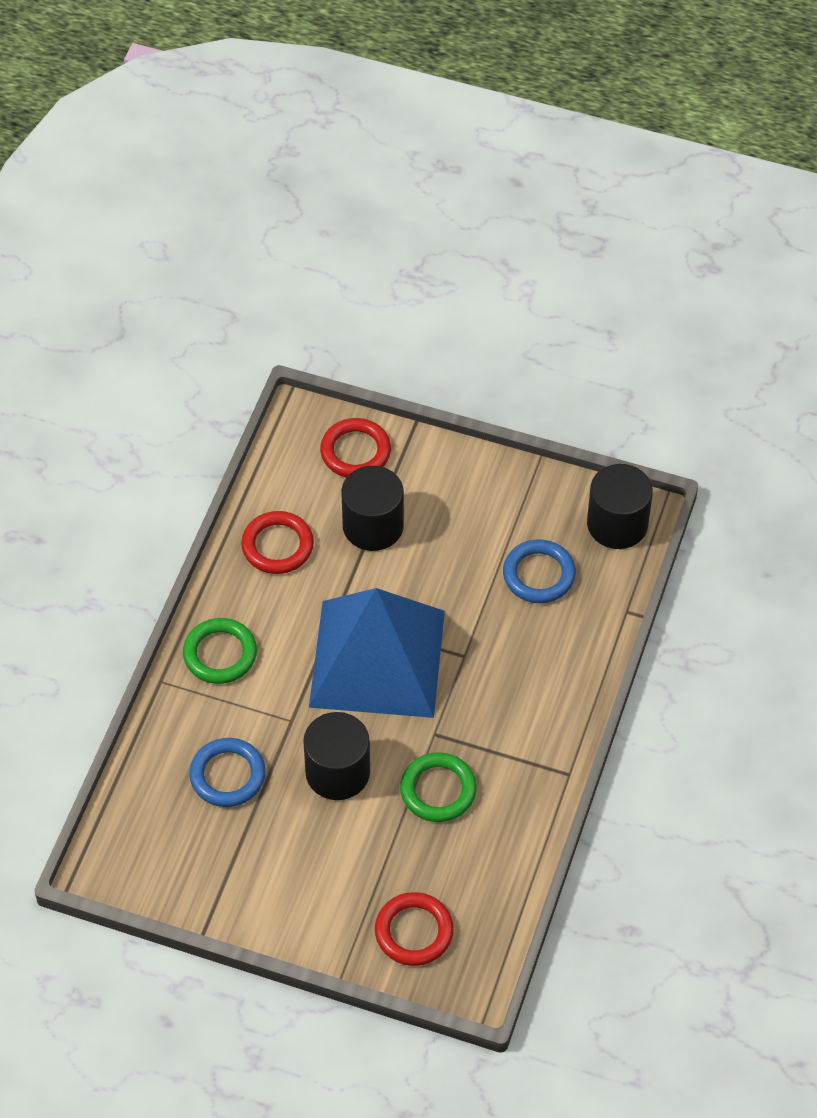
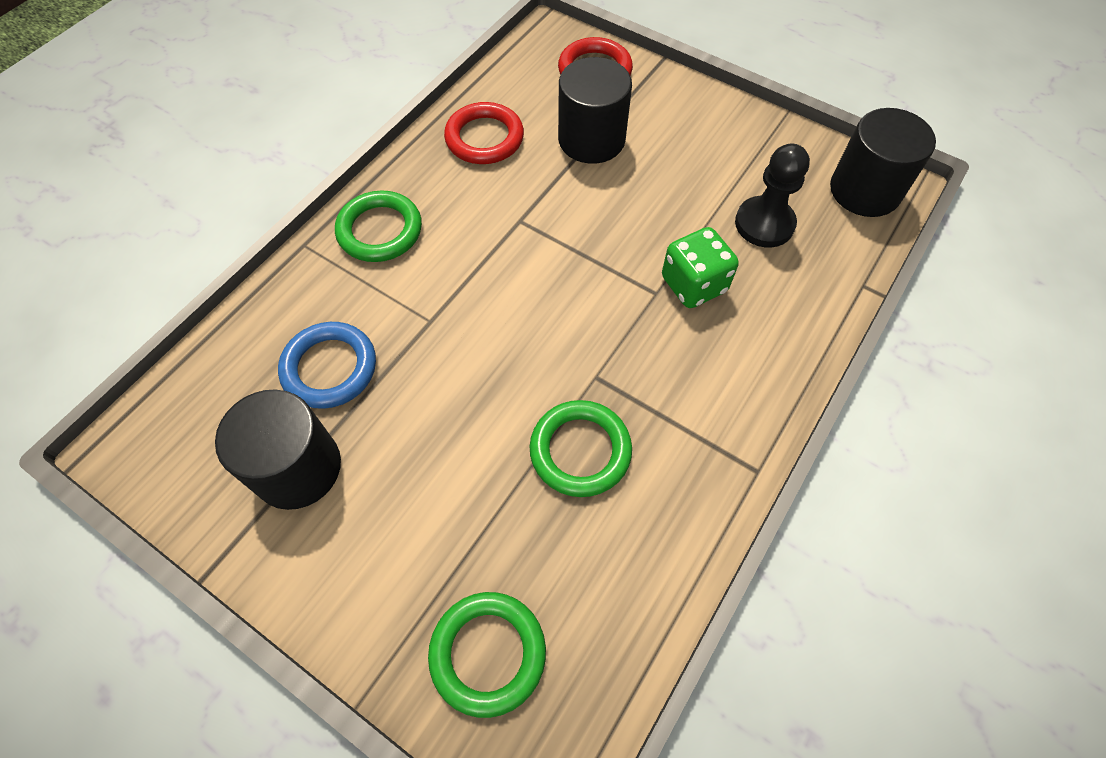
camera: 15 degrees right, 5 degrees up
(337, 772) = (462, 396): black cylinder -> black cylinder (297, 468)
(377, 658) = (554, 273): blue pyramid -> none
(414, 932) = (488, 653): red ring -> green ring
(492, 642) = (693, 284): none -> green dice
(539, 574) = (764, 224): blue ring -> black pawn

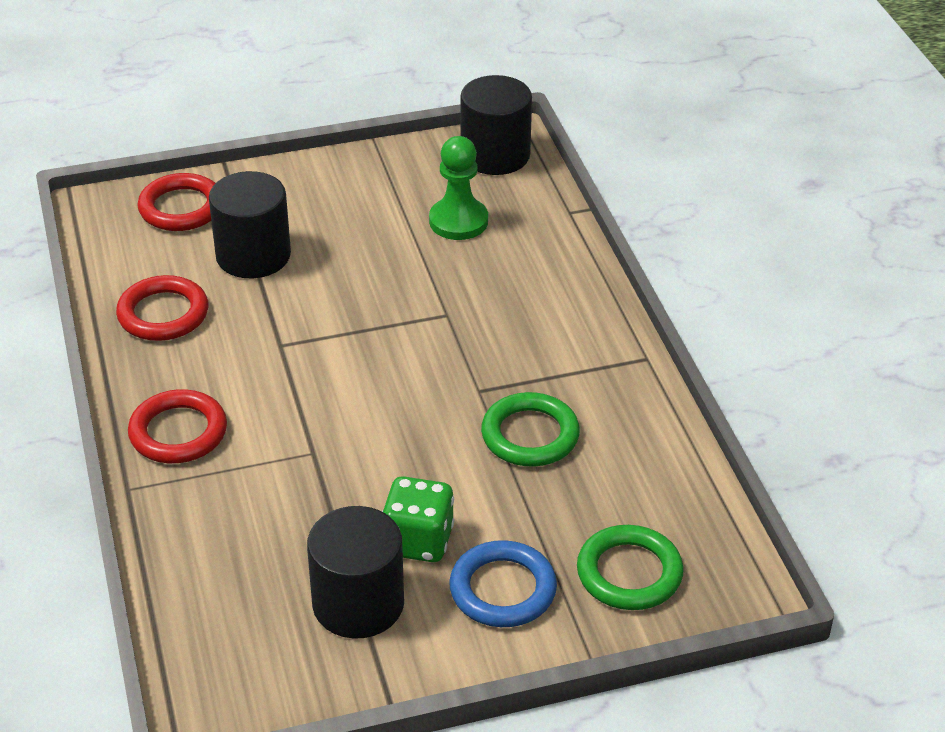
camera: 50 degrees left, 20 degrees down
(330, 368) = (284, 537): blue ring -> blue ring (503, 589)
(380, 230) = (178, 432): green ring -> red ring
(693, 284) = (464, 291): green dice -> green dice (418, 541)
(764, 224) = (458, 221): black pawn -> green pawn

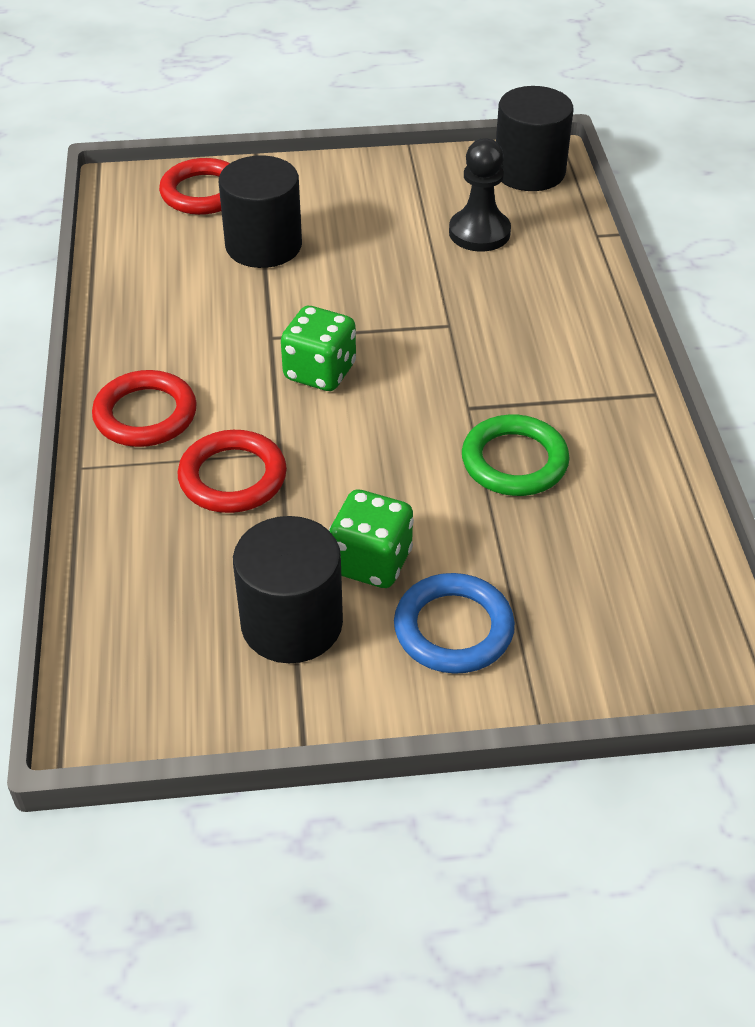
camera: 10 degrees right, 5 degrees up
(163, 314) = (160, 293): red ring -> red ring (233, 477)
(334, 373) = (320, 372): none -> green dice
(458, 221) = (479, 233): green pawn -> black pawn
(629, 573) = (599, 629): green ring -> none

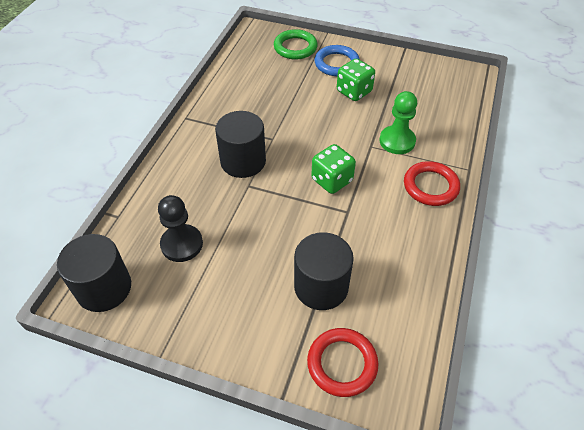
camera: 155 degrees left, 5 degrees up
(233, 477) = (397, 141): red ring -> green pawn
(292, 623) = (394, 81): black cylinder -> black cylinder (243, 161)
(514, 461) = (271, 109): green ring -> green ring (295, 47)

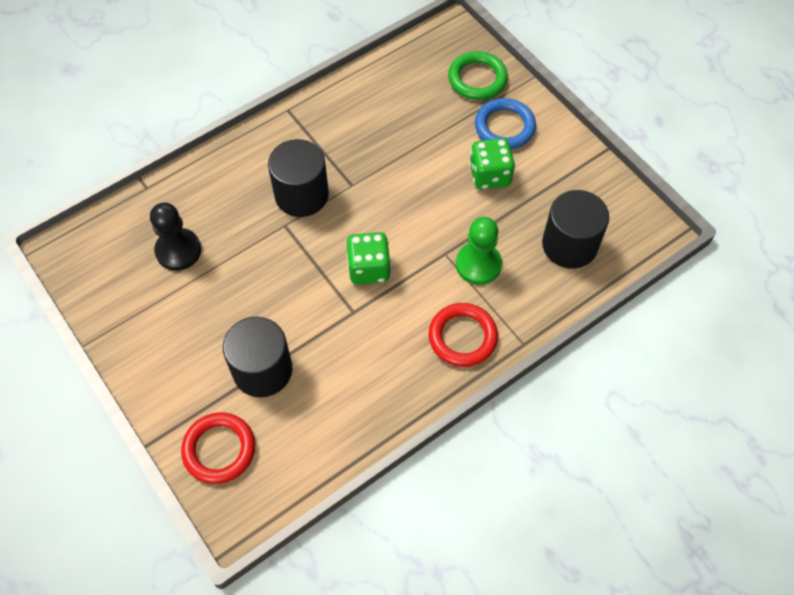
camera: 35 degrees right, 10 degrees up
(104, 288) = (87, 253): black cylinder -> black cylinder (569, 245)

